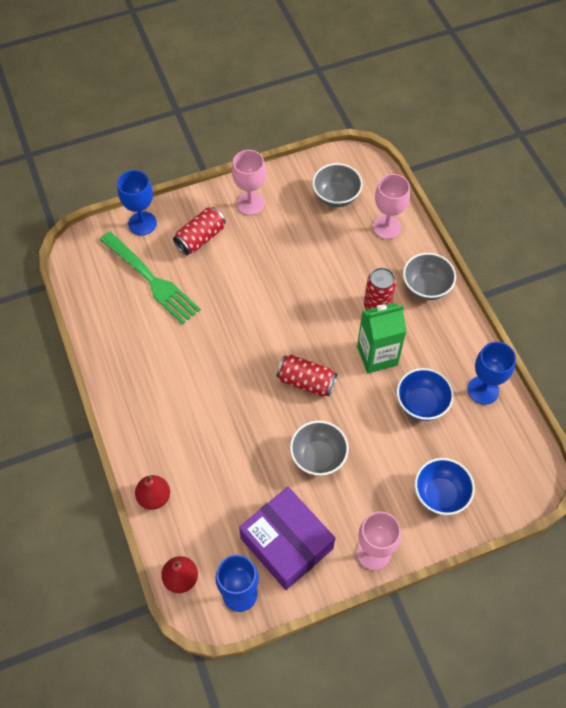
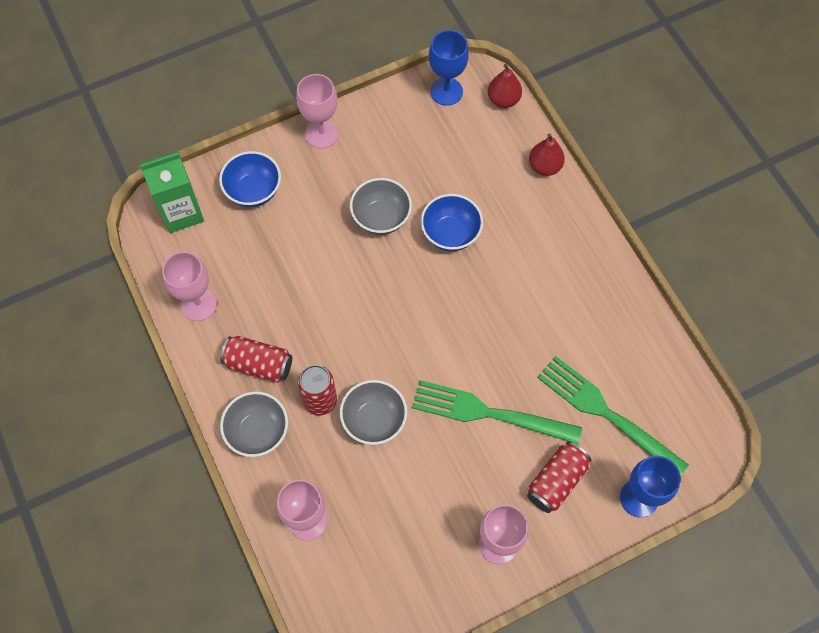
camera: 175 degrees right, 5 degrees up
(243, 287) = (489, 413): none -> green fork
(286, 543) = (406, 136): purple box -> none
(306, 381) = (400, 298): red can -> red can (258, 364)
(336, 197) = (379, 567): grey bowl -> grey bowl (374, 420)
(377, 355) = (319, 336): green carton -> green carton (181, 212)
(421, 404) = (269, 283): blue bowl -> blue bowl (450, 234)
(483, 390) = (198, 304): blue goblet -> pink goblet

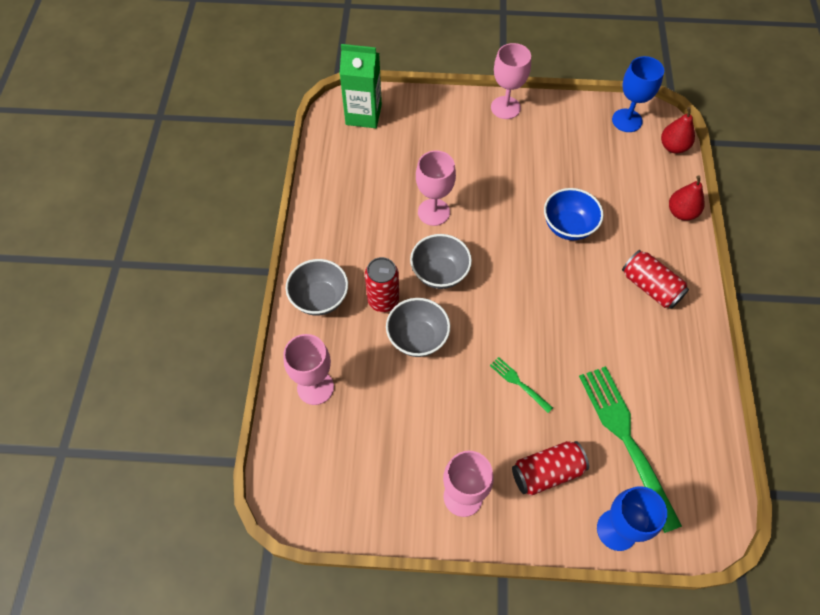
camera: 30 degrees right, 5 degrees down
(198, 304) = (334, 184): pink goblet -> pink goblet (433, 212)
(253, 191) = (427, 124): blue bowl -> none
(258, 364) = (352, 249): red can -> red can (650, 287)
(381, 218) = (517, 188): grey bowl -> grey bowl (439, 273)
(489, 413) = (519, 383): green fork -> green fork, size x0.45

